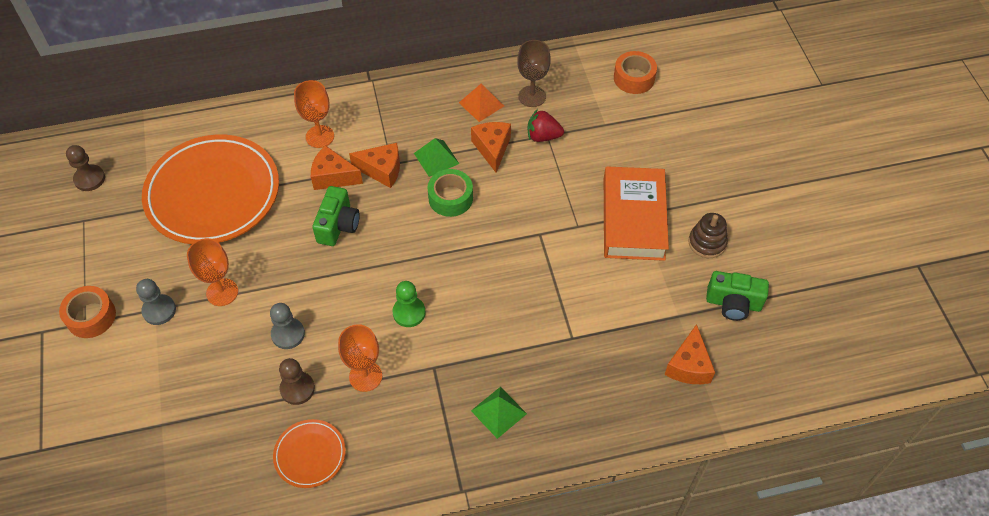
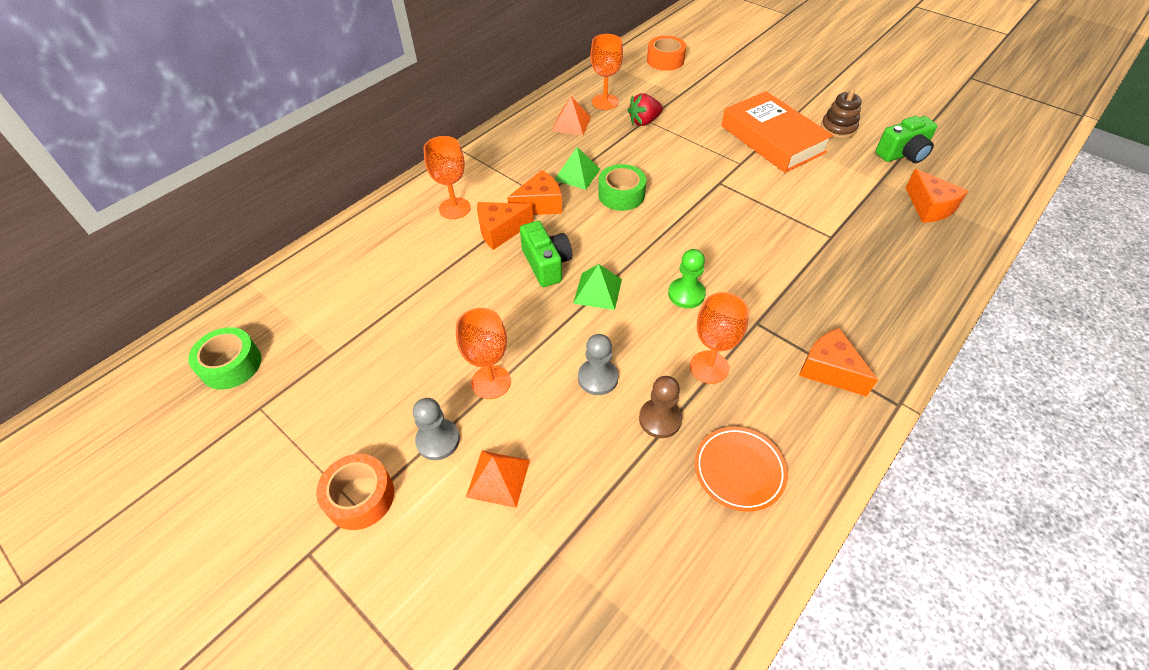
camera: 35 degrees left, 5 degrees down
(89, 179) = (231, 365): brown pawn -> green tape
(171, 358) = (498, 478): none -> orange pyramid
(213, 193) = (392, 304): orange plate -> none
(492, 149) = (615, 147): orange cheese -> orange cheese (829, 370)
(498, 412) = (848, 323): green pyramid -> green pyramid (597, 291)
(532, 96) = (605, 102): brown goblet -> orange goblet

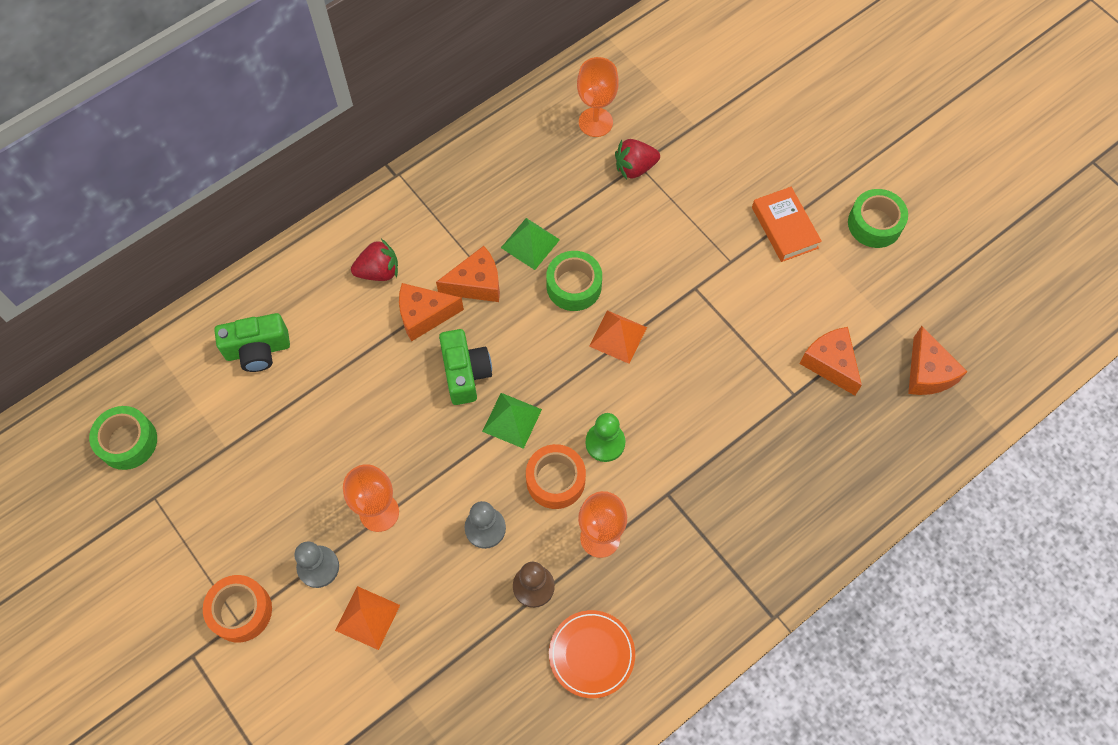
camera: 10 degrees right, 15 degrees up
(454, 208) = (378, 271): orange goblet -> red strawberry
(571, 123) = (543, 154): orange pyramid -> orange pyramid (618, 336)
(665, 60) = (696, 55): orange tape -> orange tape (555, 480)
(772, 139) = (784, 227): orange book -> orange book, size x0.59
(829, 370) = (720, 565): orange cheese -> orange cheese (830, 363)
(838, 128) = (874, 224): brown stacking toy -> green tape
(903, 154) = (936, 283): green camera -> green camera (258, 350)

